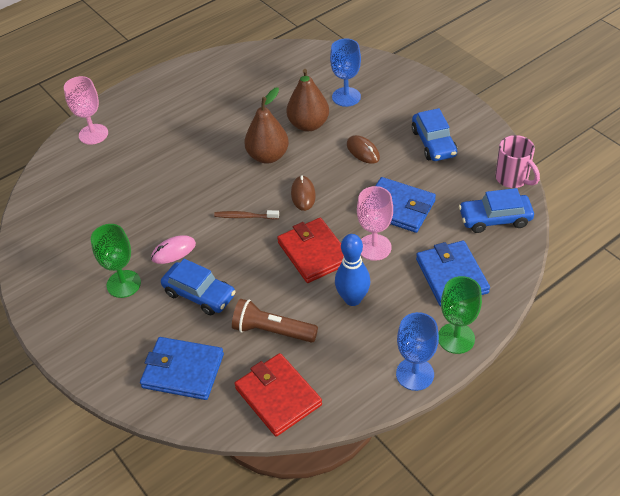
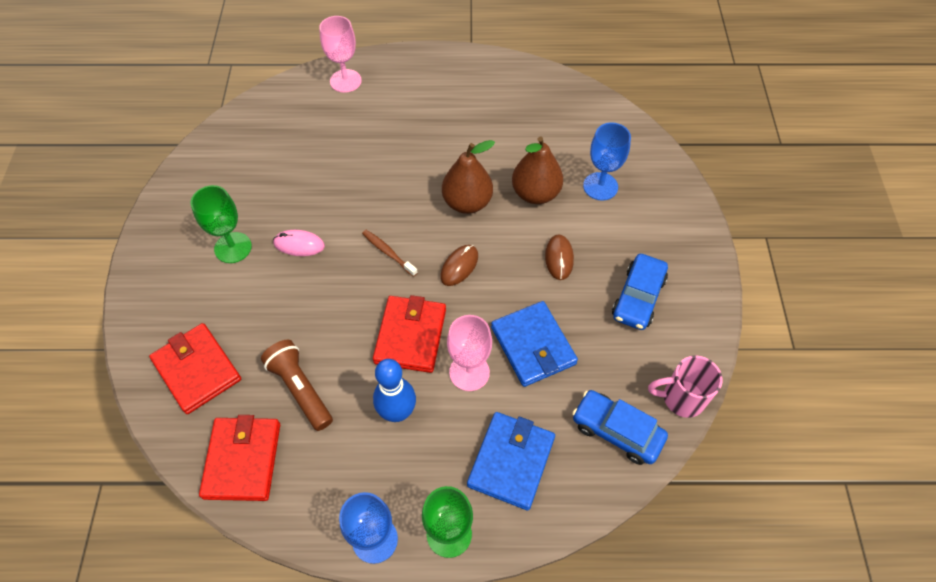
camera: 35 degrees right, 10 degrees up
(183, 371) = (197, 370): blue wallet -> red wallet
(199, 294) = (279, 304): blue car -> none
(512, 178) = (681, 398): pink mug -> pink mug turned 90 degrees clockwise

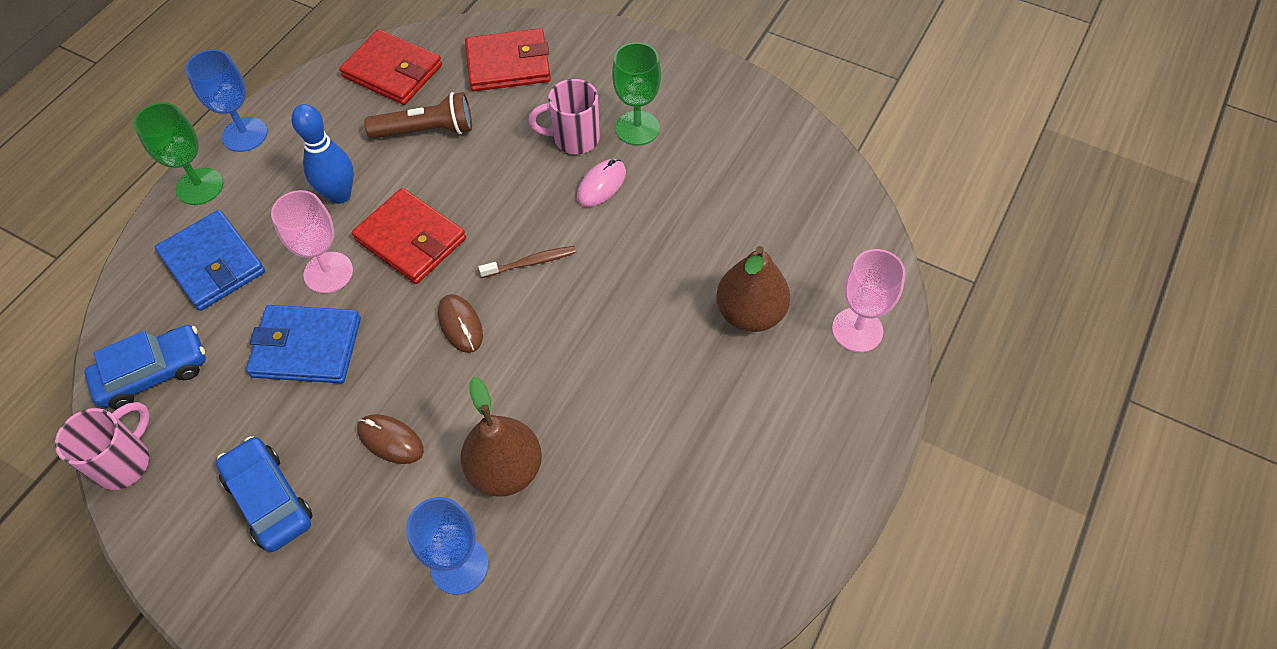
camera: 120 degrees right, 0 degrees up
(262, 282) = (574, 139): none -> pink mug
(467, 202) = (546, 379): brown pear -> brown pear (750, 313)

